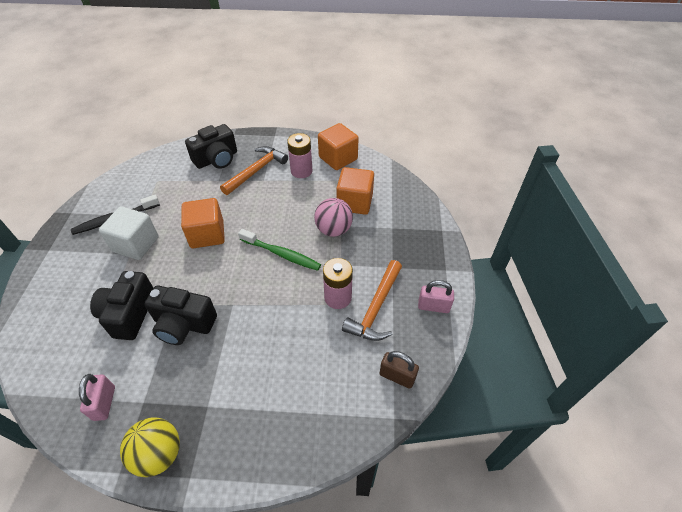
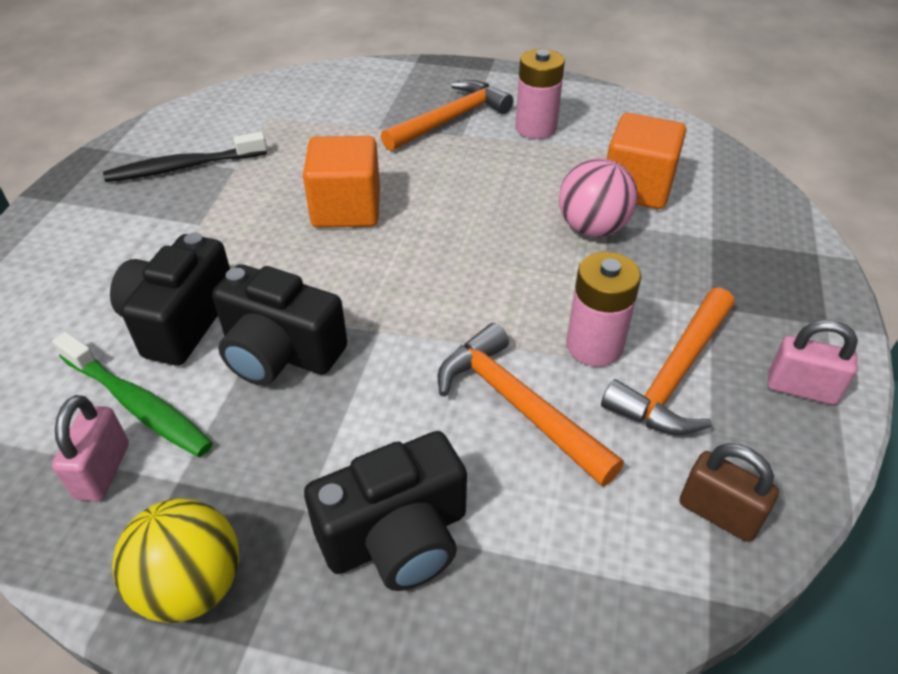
camera: 10 degrees right, 5 degrees down
(136, 244) = (213, 210): white cube -> none
(216, 159) = (380, 95): black camera -> black camera (397, 536)
(281, 254) = (486, 257): green toothbrush -> green toothbrush (138, 404)
(303, 336) = (517, 405): none -> orange hammer
(338, 158) = (607, 115): orange cube -> none

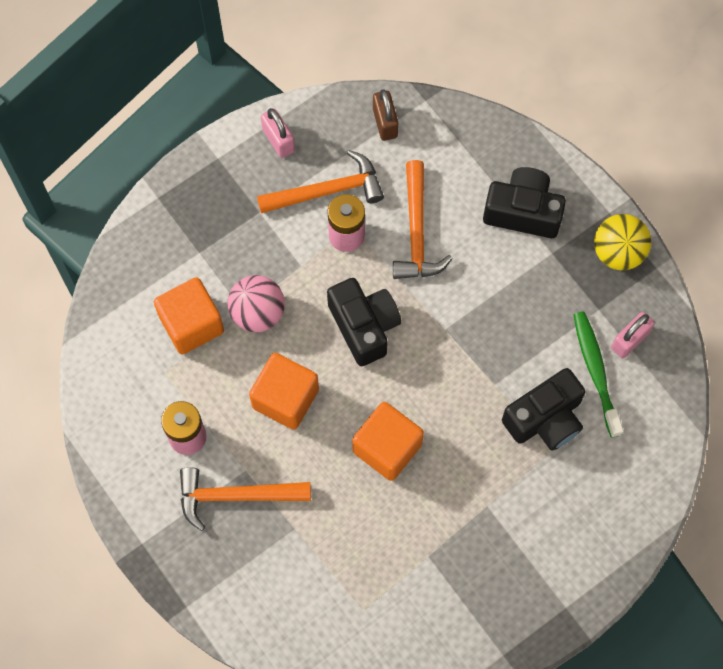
camera: 140 degrees left, 25 degrees up
(183, 167) = (463, 585): black toothbrush -> none
(280, 352) = (506, 353): black camera -> black camera (364, 326)
(485, 189) = (285, 398): none -> orange cube

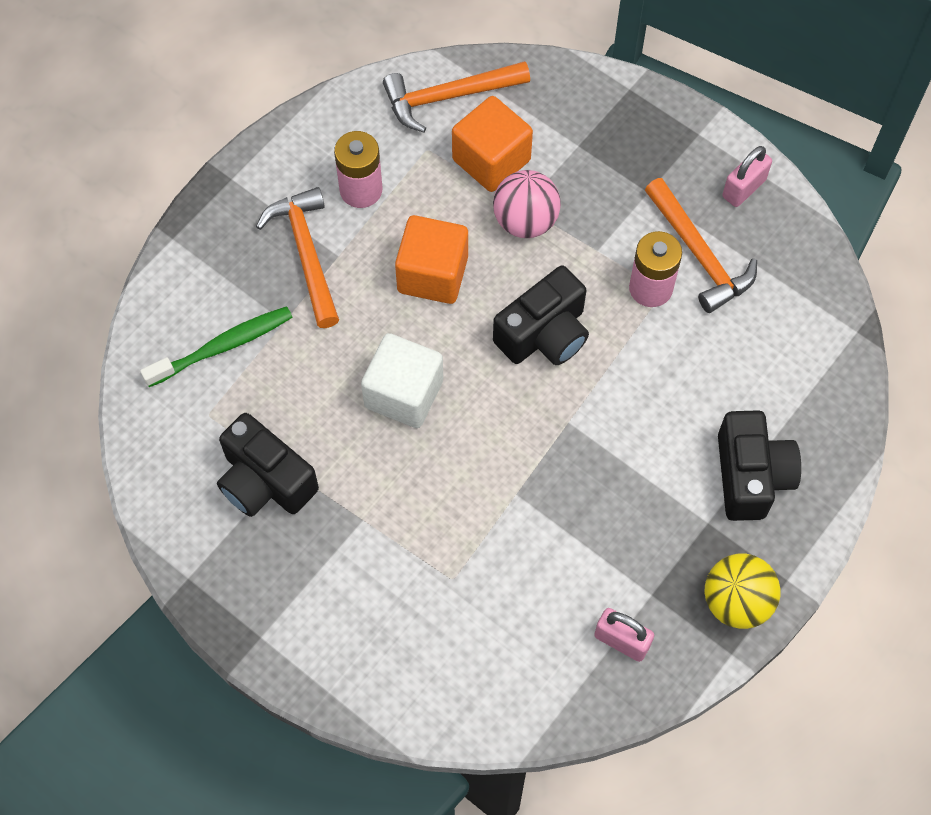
camera: 75 degrees right, 5 degrees down
(385, 123) = (809, 294): brown padlock -> none
(387, 448) = (404, 394): orange cube -> white cube
(417, 232) = (681, 362): orange hammer -> orange hammer (448, 97)
(545, 418) = (489, 561): black camera -> black camera (265, 481)
(595, 371) = (568, 608): green toothbrush -> green toothbrush (223, 346)

